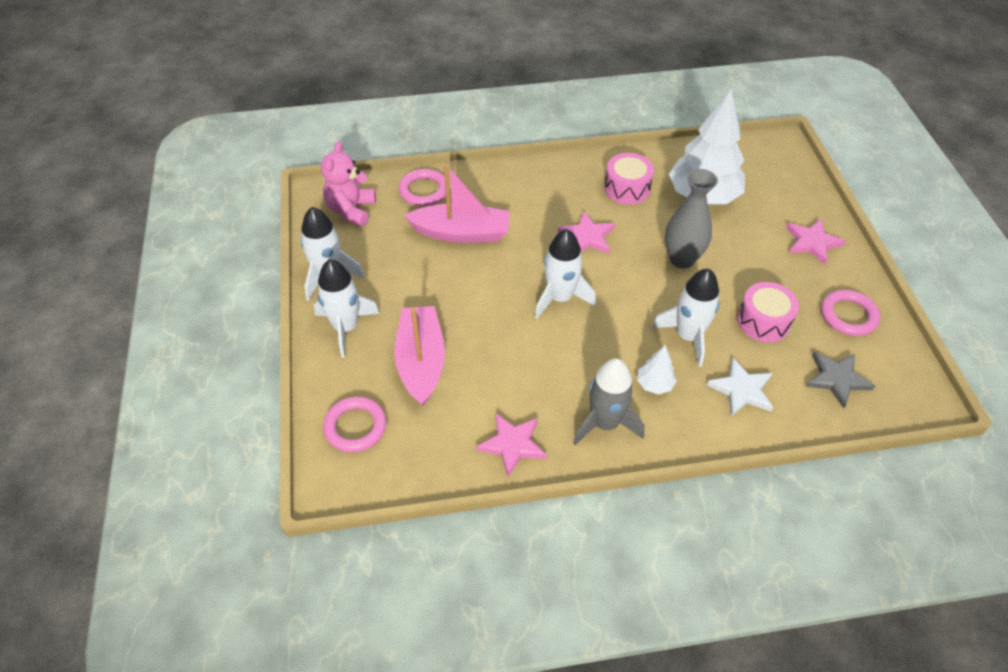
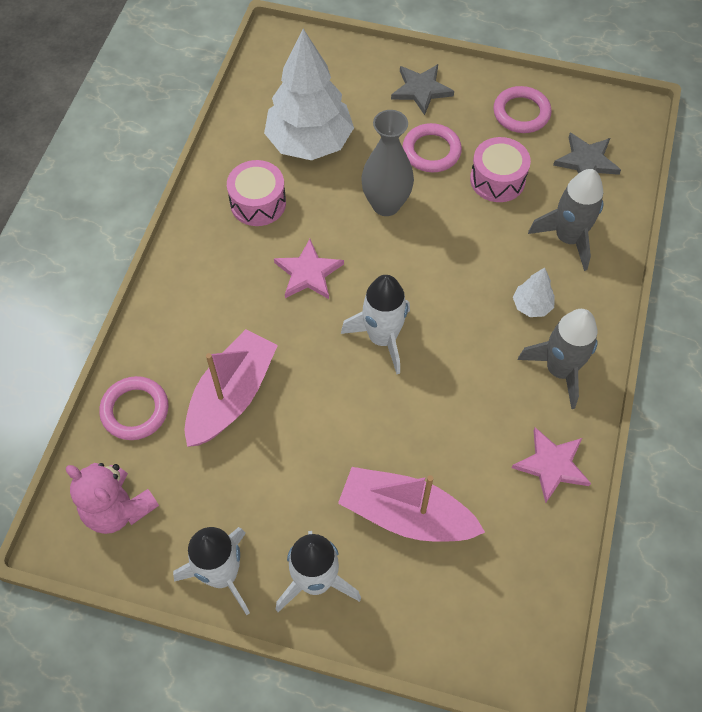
camera: 65 degrees left, 10 degrees up
(355, 427) = (466, 618): pink ring -> pink ring (431, 151)
(688, 336) = (486, 249): white rocket -> none
(742, 390) = (568, 238): white star -> grey rocket
(812, 242) = (421, 90): pink star -> grey star

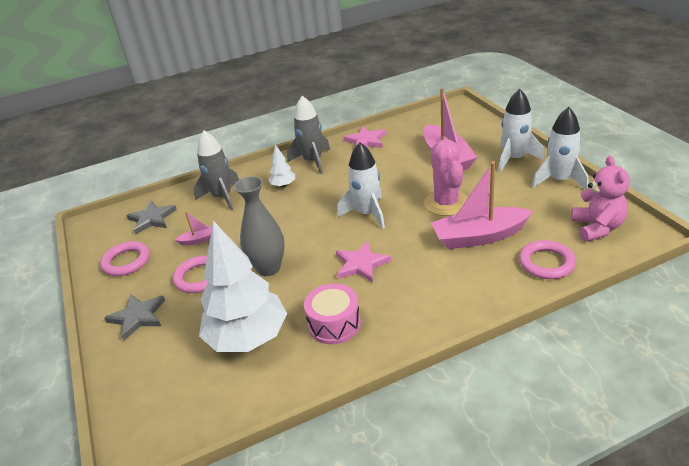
camera: 125 degrees left, 25 degrees down
(316, 422) = (446, 203): none -> pink cactus
(497, 180) = (200, 240): pink drum -> pink boat

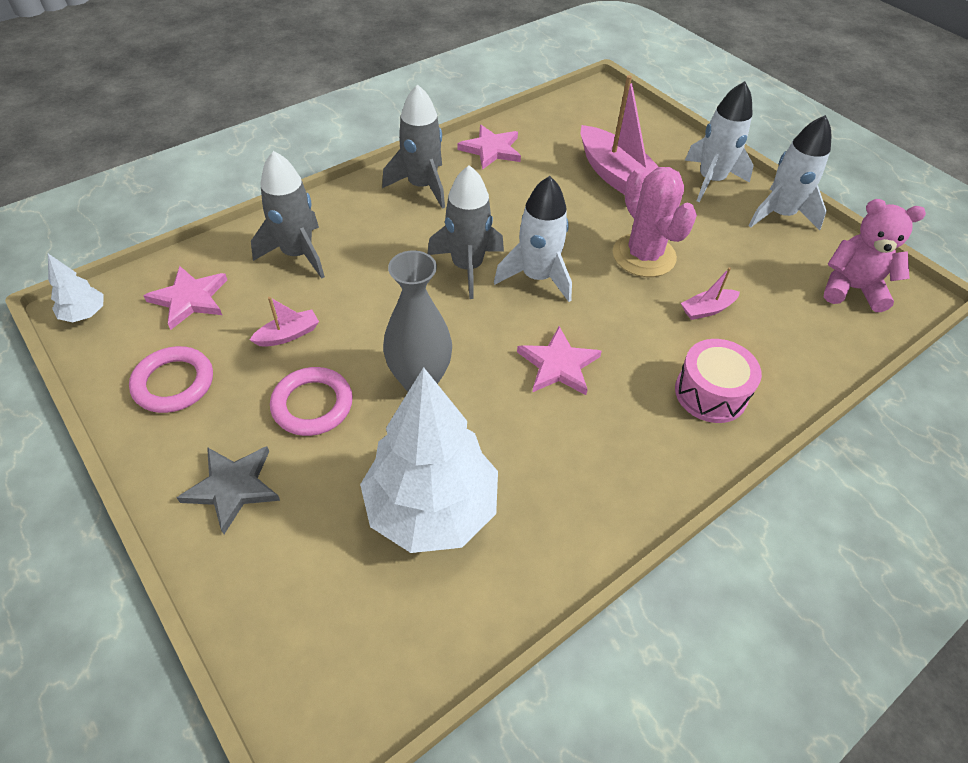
camera: 20 degrees left, 15 degrees up
(152, 219) = (190, 299): grey star -> pink star
(283, 185) = (390, 230): white tree -> white tree (85, 314)
(323, 207) = (467, 267): none -> grey rocket
(334, 324) = (555, 471): pink drum -> pink drum (710, 393)
(479, 237) = (707, 309): pink boat -> pink boat, size x0.46
(546, 263) = (808, 347): pink ring -> none
(597, 228) = (851, 289): pink teddy bear -> pink teddy bear turned 60 degrees counterclockwise

